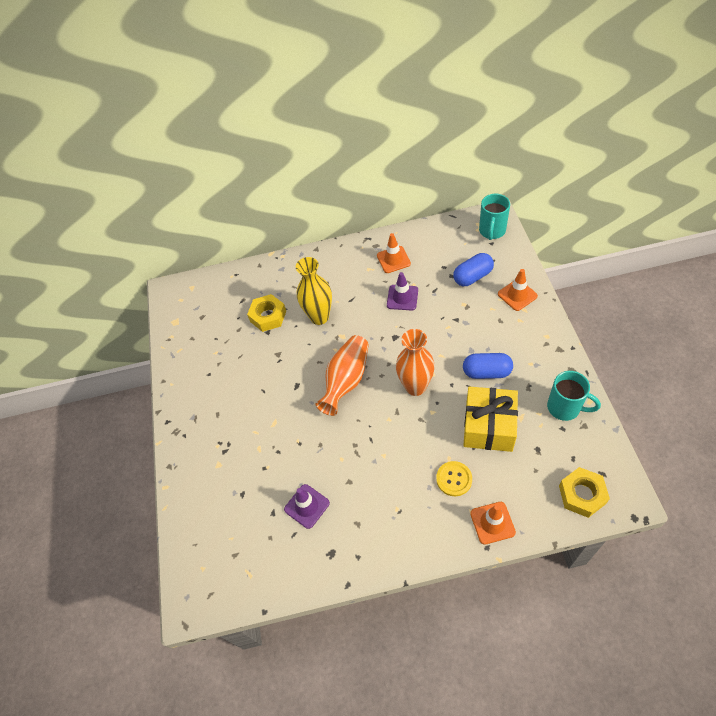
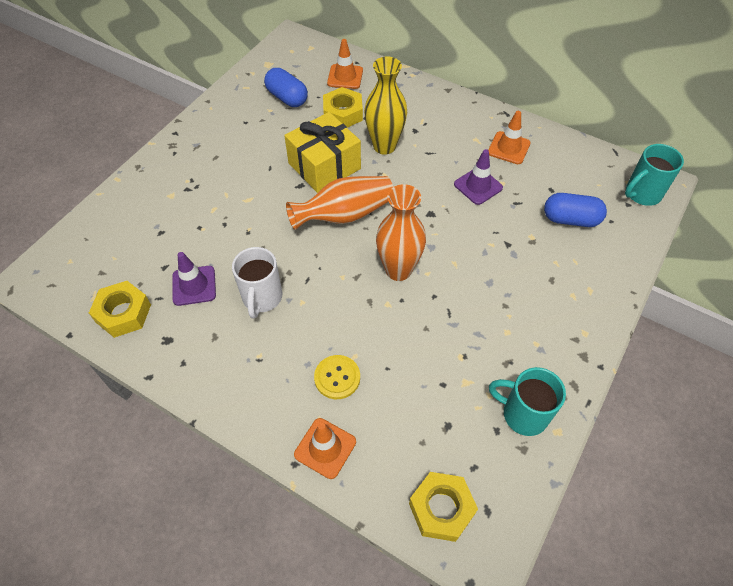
camera: 35 degrees right, 0 degrees up
(283, 565) = (123, 313): none -> yellow nut
(357, 475) = (262, 298): none -> white mug
(486, 372) = (481, 314): blue capsule -> blue capsule (287, 98)
(488, 427) = (424, 362): yellow gift -> yellow gift (324, 166)
(517, 295) = (598, 271): orange traffic cone -> orange traffic cone (345, 77)
(565, 407) = (523, 414): turquoise mug -> turquoise mug turned 135 degrees clockwise

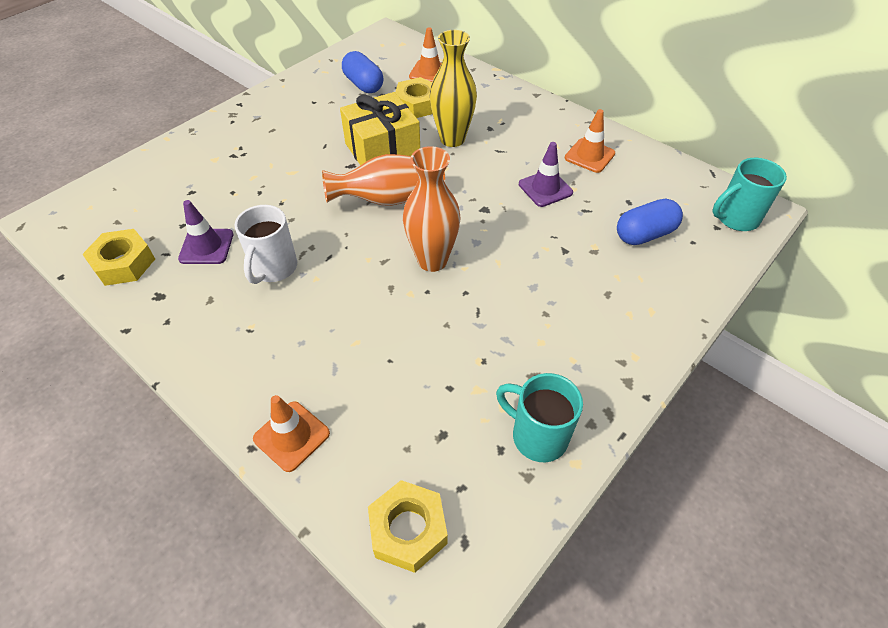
camera: 10 degrees right, 5 degrees down
(337, 377) = (329, 362): yellow button -> none
(570, 219) = (644, 234): blue capsule -> blue capsule turned 45 degrees counterclockwise

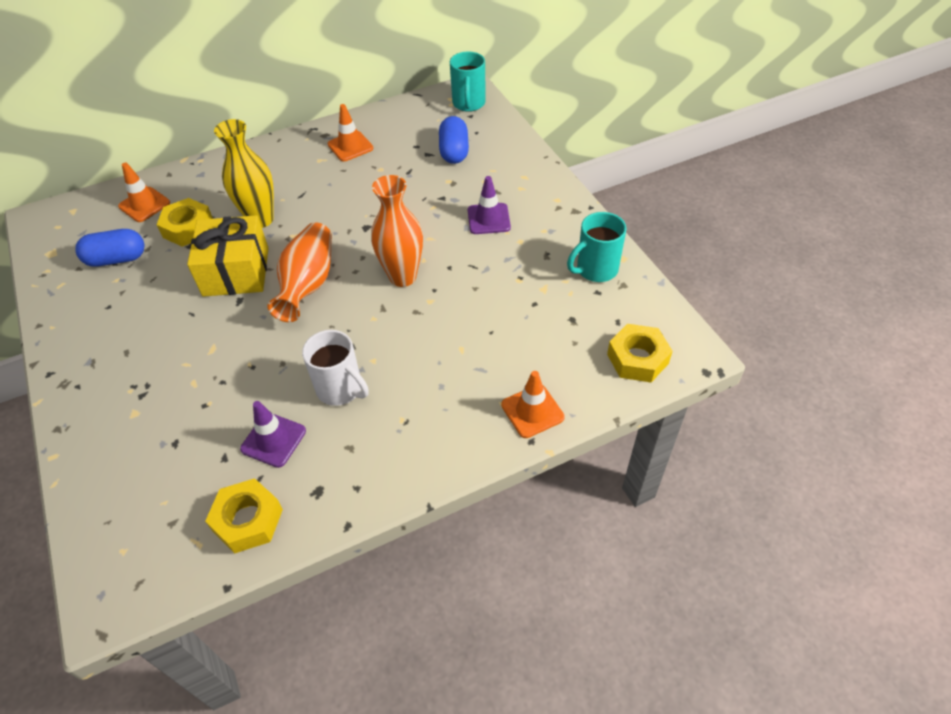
camera: 65 degrees left, 0 degrees up
(545, 188) = (368, 184): purple traffic cone -> purple traffic cone (488, 219)

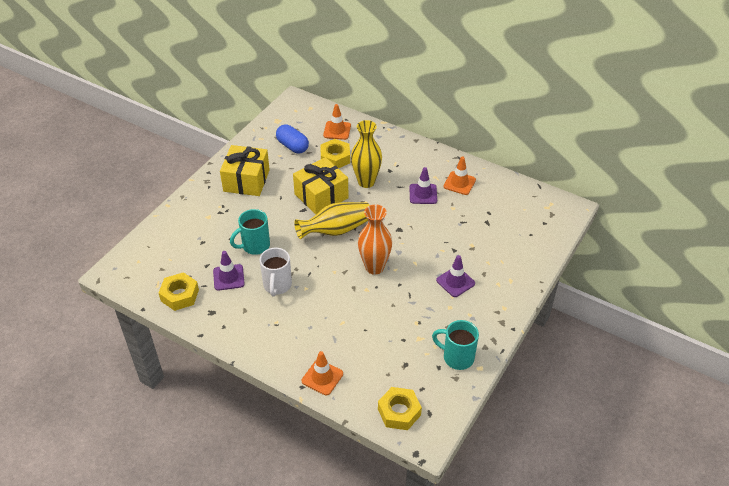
camera: 55 degrees right, 5 degrees down
(118, 336) = (246, 180): none -> yellow gift
(308, 284) = (336, 230): orange vase -> yellow vase
(334, 182) = (423, 194): none -> purple traffic cone
(454, 151) = (501, 233): blue capsule -> none
(468, 104) = (555, 215): turquoise mug -> turquoise mug (255, 246)

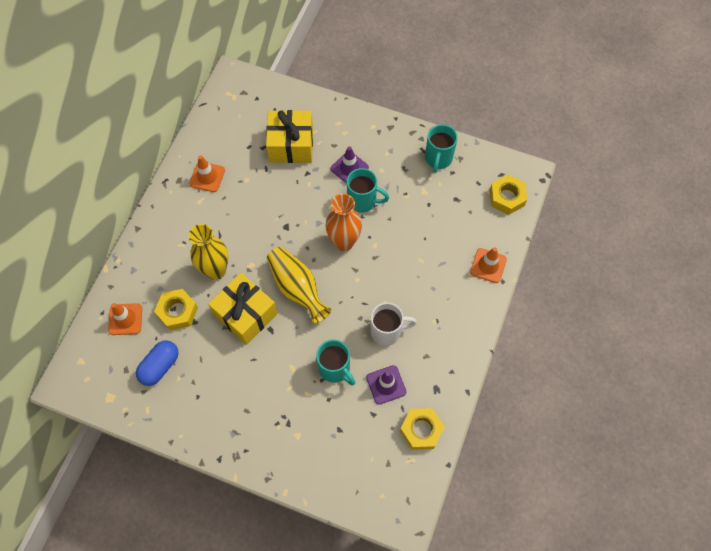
camera: 100 degrees left, 20 degrees up
(246, 180) = (229, 406): yellow gift -> yellow gift (291, 145)
(416, 287) = (363, 201): none -> turquoise mug
(423, 194) = (229, 210): purple traffic cone -> none

